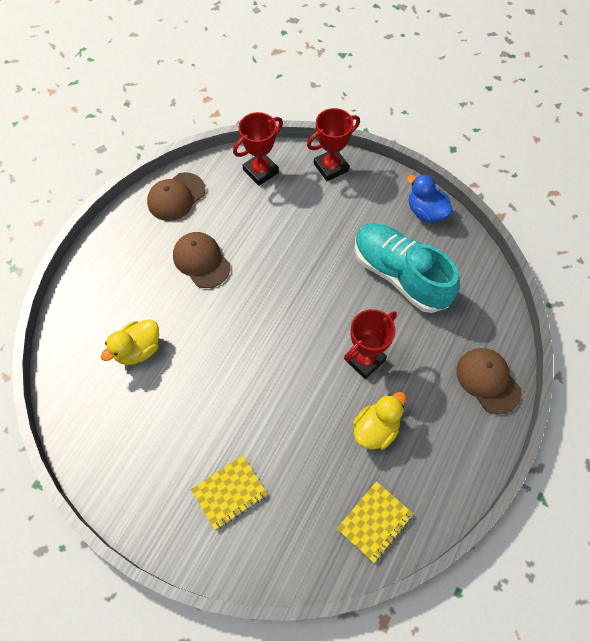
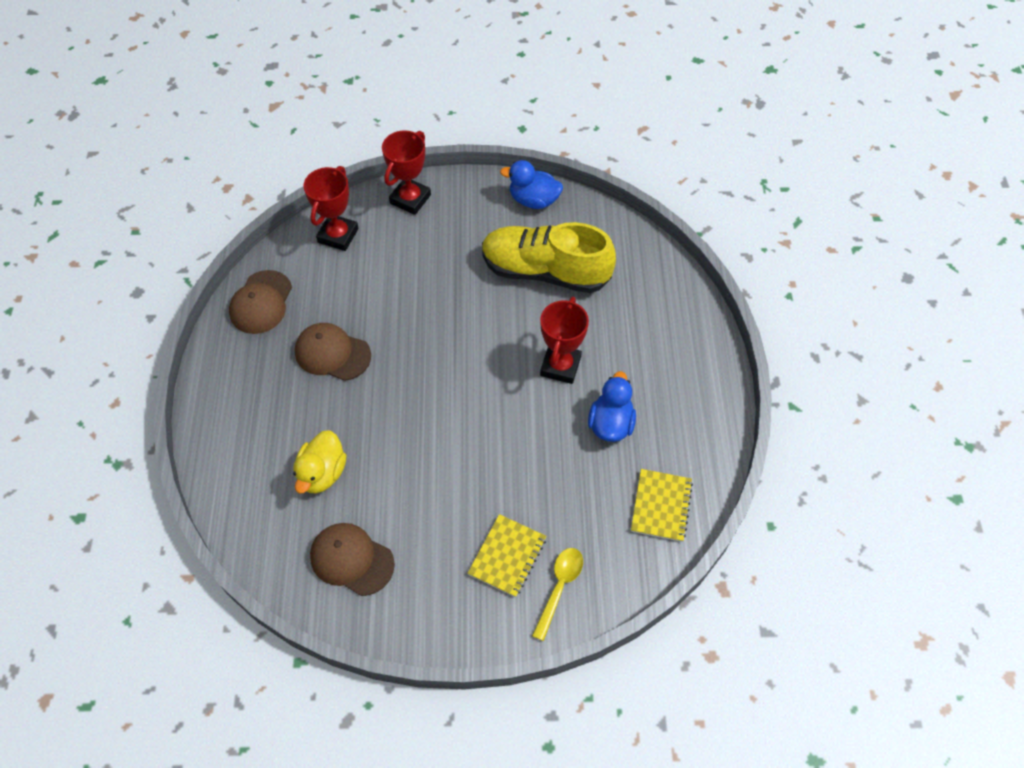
camera: 30 degrees left, 5 degrees down
(253, 542) = (559, 587): none -> yellow spoon
(375, 429) = (610, 424): yellow duck -> blue duck
(400, 275) = (545, 271): turquoise shoe -> yellow shoe
(488, 381) = (686, 328): brown cap -> brown cap (351, 559)

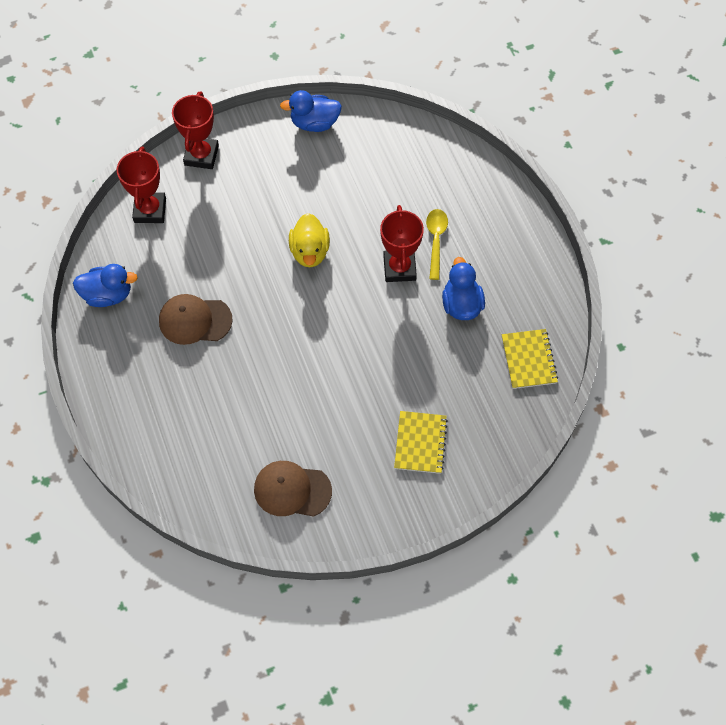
camera: 20 degrees left, 5 degrees up
(261, 302) = (108, 295): brown cap -> blue duck
(322, 473) = (234, 427): yellow duck -> yellow duck (310, 252)
(545, 271) = (352, 187): yellow shoe -> none
(559, 587) = (472, 453): yellow spoon -> yellow spoon (436, 240)

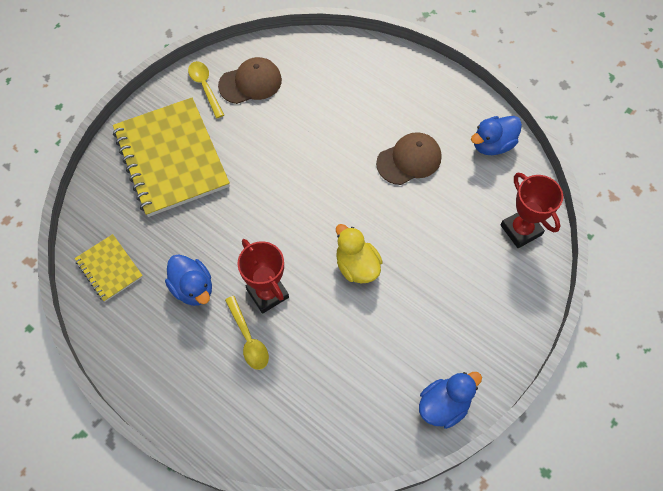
camera: 150 degrees right, 0 degrees up
(201, 155) = (521, 307): red trophy -> none
(343, 511) = (205, 87): none -> yellow spoon
(420, 443) = (171, 158): yellow notebook -> yellow notebook, size x2.07

